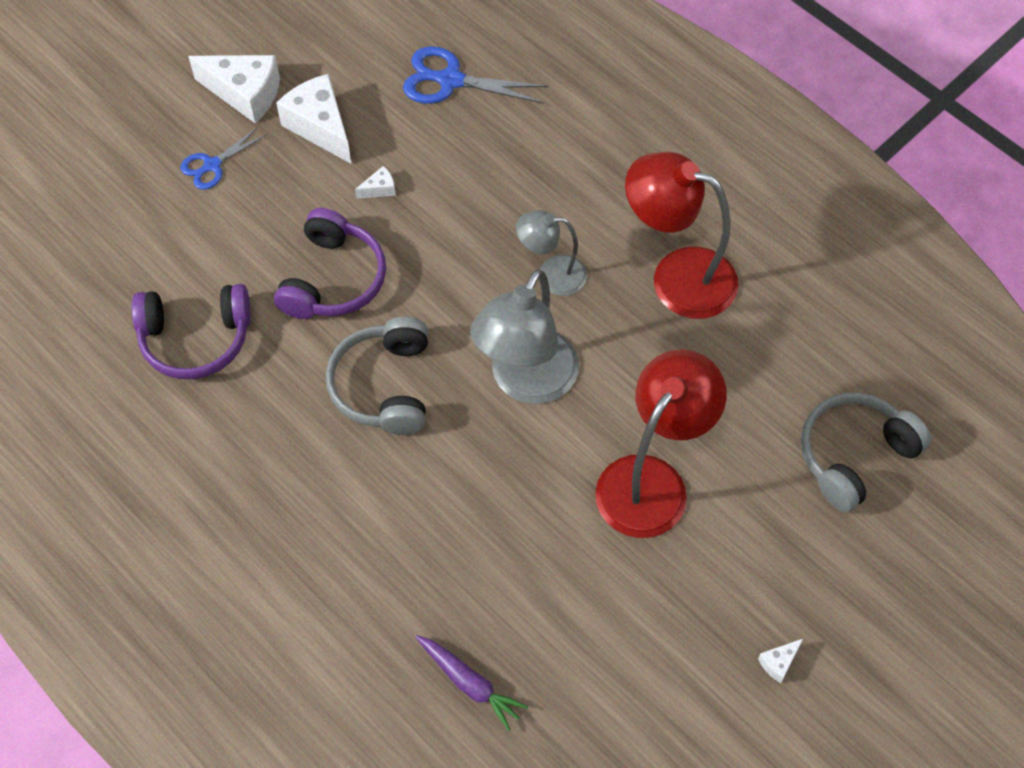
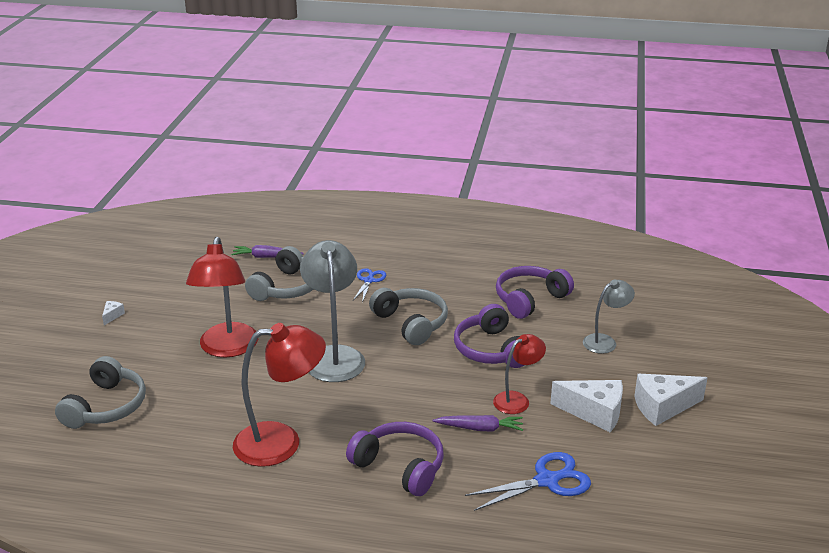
camera: 145 degrees right, 30 degrees down
(212, 165) = (627, 365): blue scissors -> blue scissors (369, 280)
(379, 189) = (517, 400): white cheese -> red lamp
(455, 175) = (480, 428): none -> purple carrot
(491, 574) = (286, 287): none -> grey headphones
(551, 275) = (365, 407): grey lamp -> grey lamp (605, 341)
(576, 174) = (400, 467): none -> purple headphones

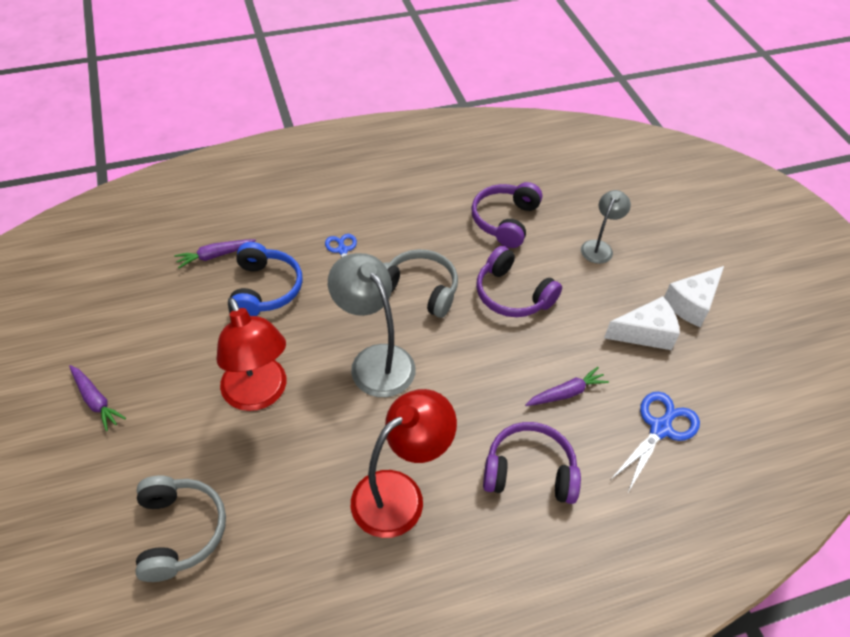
camera: 30 degrees left, 20 degrees up
(112, 316) = (96, 401): white cheese -> purple carrot
(286, 287) = (265, 289): grey headphones -> blue headphones
(517, 400) = (574, 345): red lamp -> none

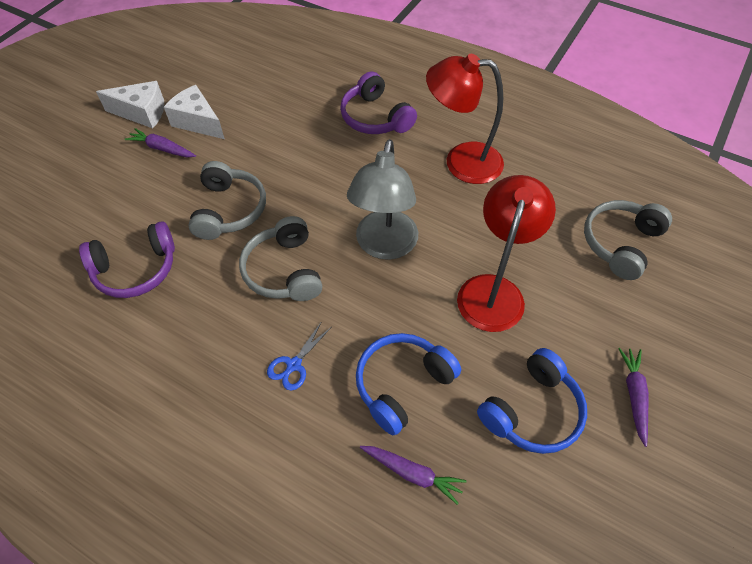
camera: 130 degrees left, 5 degrees up
(165, 337) = (532, 411): none -> blue headphones
(512, 294) = (229, 210): purple headphones -> grey headphones
(566, 393) = (296, 132): purple carrot -> purple carrot (162, 148)
(599, 247) = (118, 189): grey lamp -> none
(660, 428) = (277, 81): blue scissors -> none

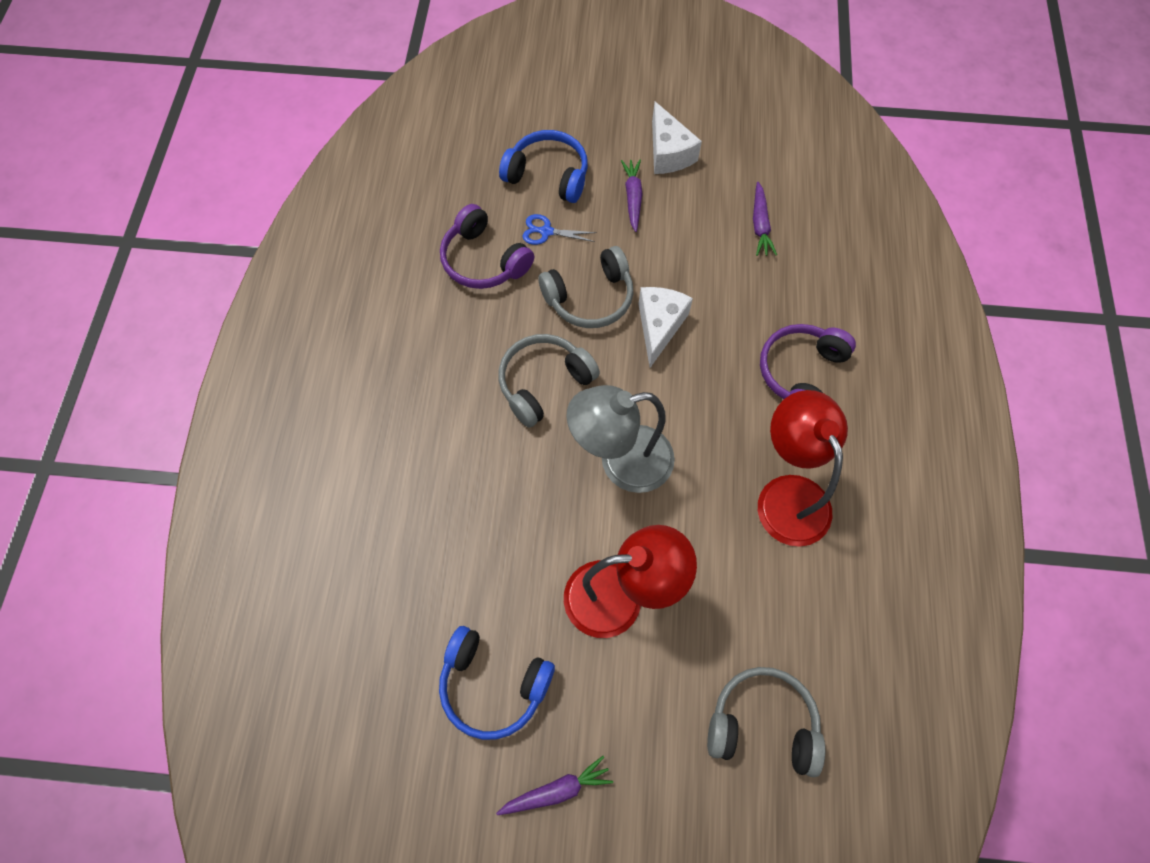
camera: 65 degrees right, 10 degrees up
(198, 122) = (686, 207): white cheese -> white cheese (659, 326)
(293, 365) = (447, 442): blue scissors -> blue scissors (546, 231)
(402, 384) = (469, 548): blue headphones -> blue headphones (548, 175)
(412, 473) = (385, 593): purple carrot -> purple carrot (760, 225)

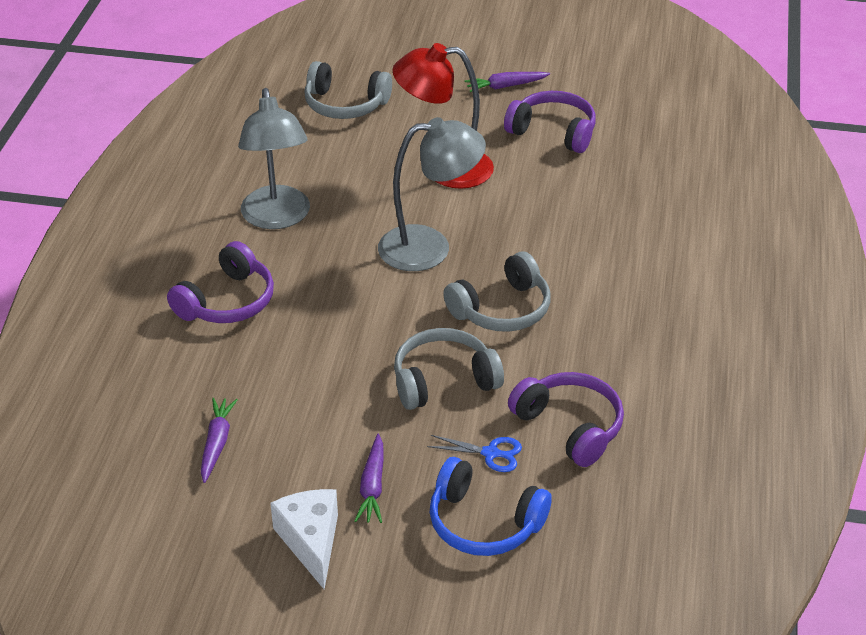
camera: 175 degrees left, 25 degrees down
(493, 685) = (553, 132): blue headphones -> purple headphones
(659, 326) = (369, 349): white cheese -> none
(787, 494) = (277, 218): red lamp -> grey lamp

